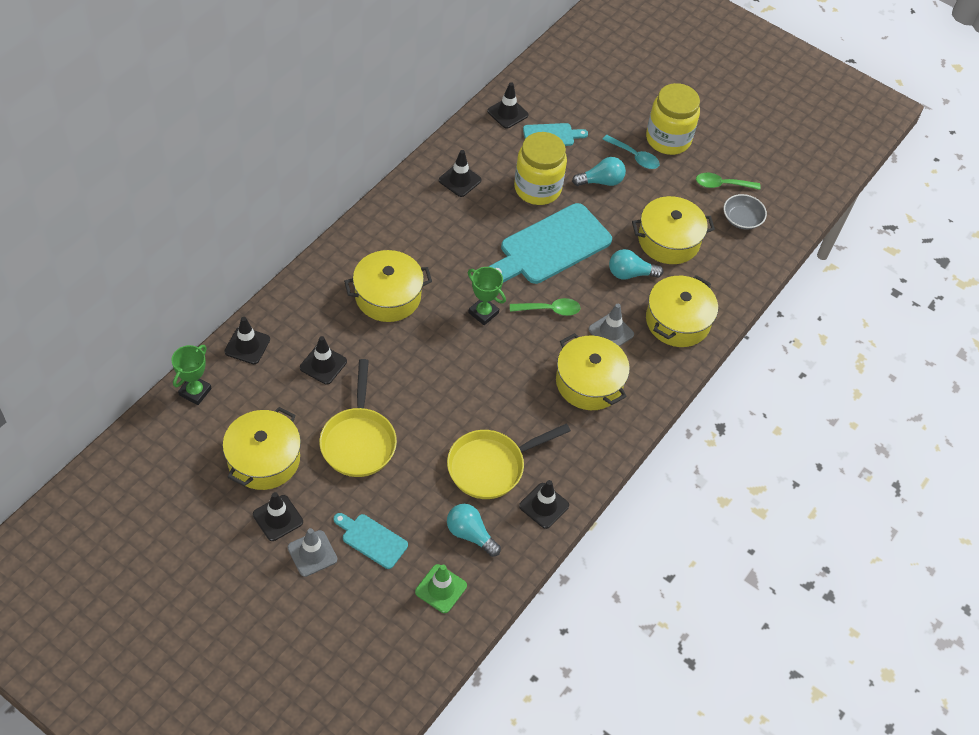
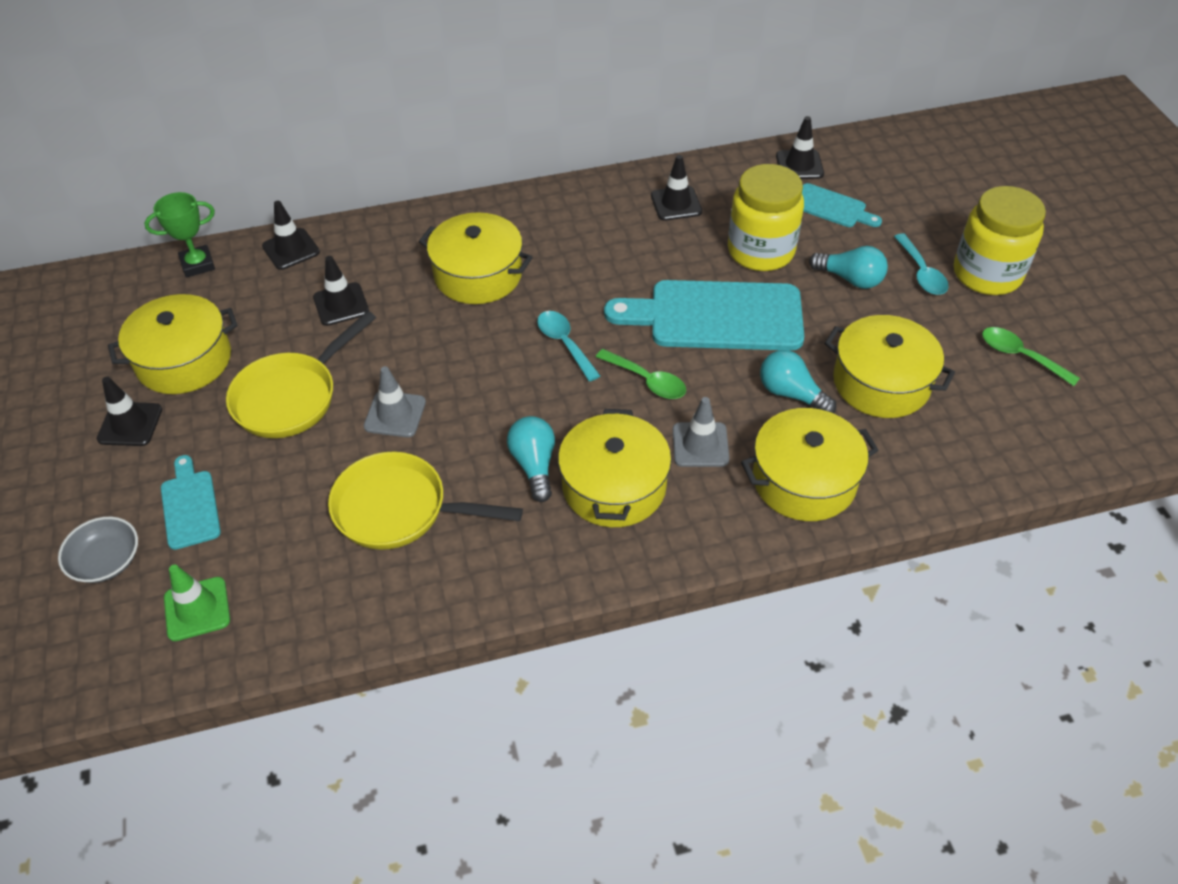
camera: 45 degrees right, 5 degrees down
(312, 553) = (119, 481): grey traffic cone -> grey traffic cone (395, 414)
(470, 534) = (294, 569): turquoise light bulb -> turquoise light bulb (534, 465)
(483, 313) = (564, 343): green trophy -> turquoise spoon
(544, 506) = (411, 593): black traffic cone -> none
(742, 219) = (1014, 408): grey bowl -> grey bowl (106, 560)

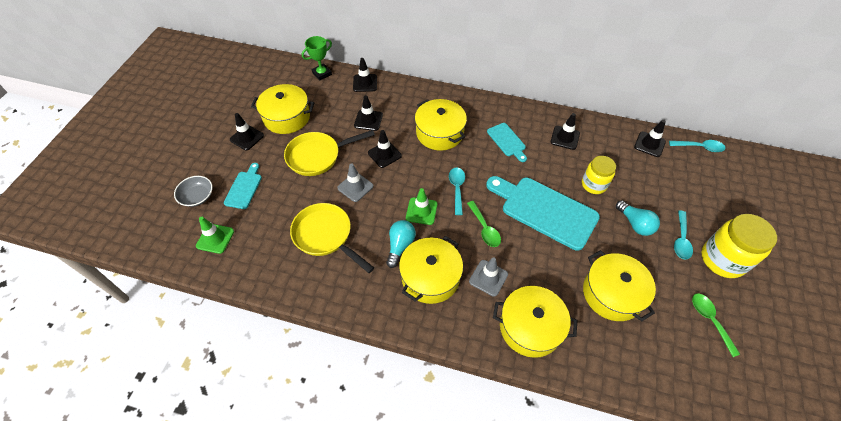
camera: 30 degrees right, 5 degrees up
(198, 264) = (322, 74): green trophy -> green trophy turned 45 degrees counterclockwise
(408, 344) = (384, 154): none -> black traffic cone
(532, 400) = (421, 211): none -> green traffic cone
(760, 251) = (594, 184): yellow jar -> yellow jar, size x0.64
(791, 393) = (556, 274): turquoise light bulb -> none
(831, 207) = (652, 177): turquoise cutting board -> turquoise cutting board (507, 141)
(867, 142) = (699, 147): none -> turquoise spoon

